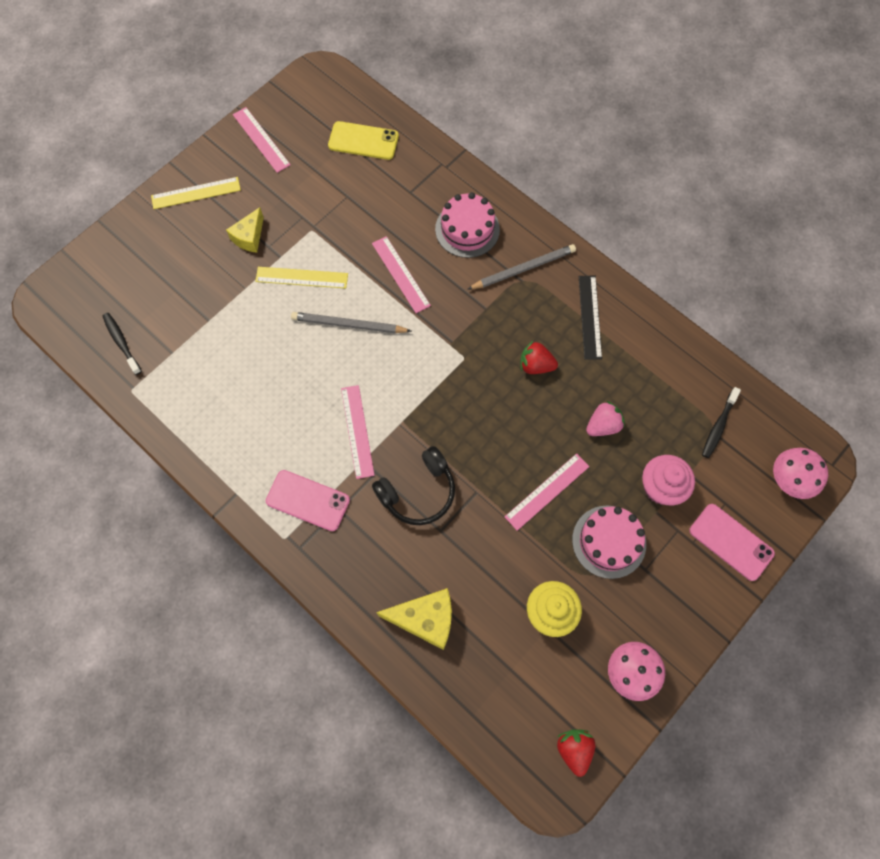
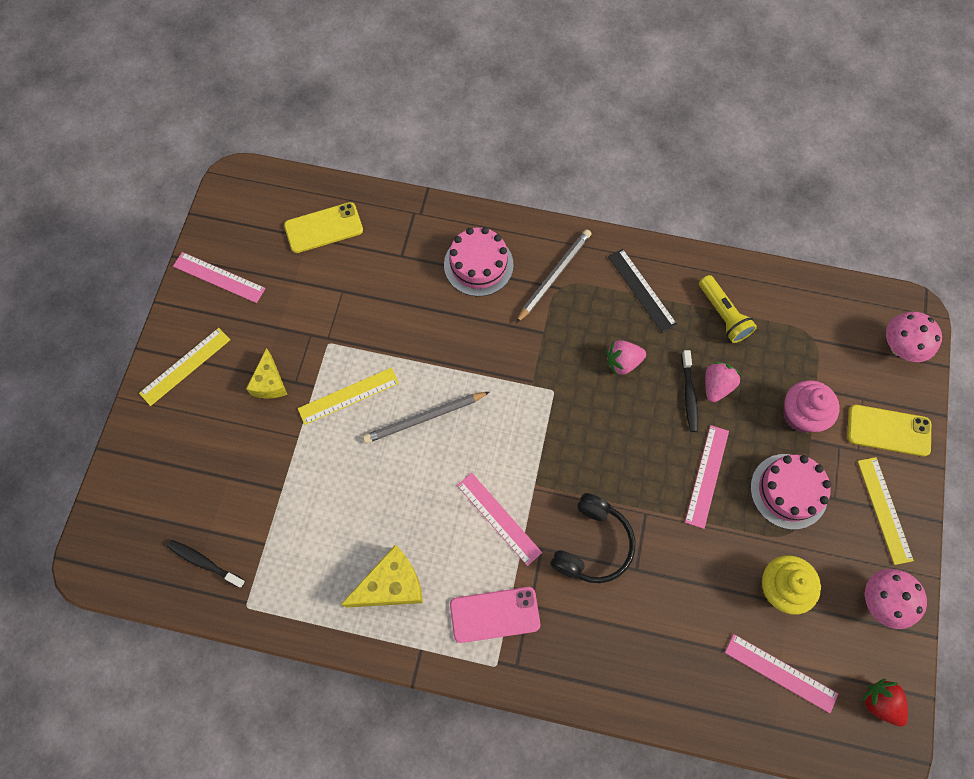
camera: 30 degrees left, 0 degrees up
(401, 274) = (443, 341): pink ruler -> pink ruler (780, 672)
(425, 619) = (676, 663): yellow cheese -> yellow cheese (391, 585)
(536, 365) = (622, 362): red strawberry -> pink strawberry
(646, 372) = (723, 315): none -> yellow flashlight
(683, 603) = (884, 510): none -> yellow ruler
(718, 426) = (813, 331): black toothbrush -> black toothbrush (689, 395)
(731, 542) = (888, 430): pink phone -> yellow phone

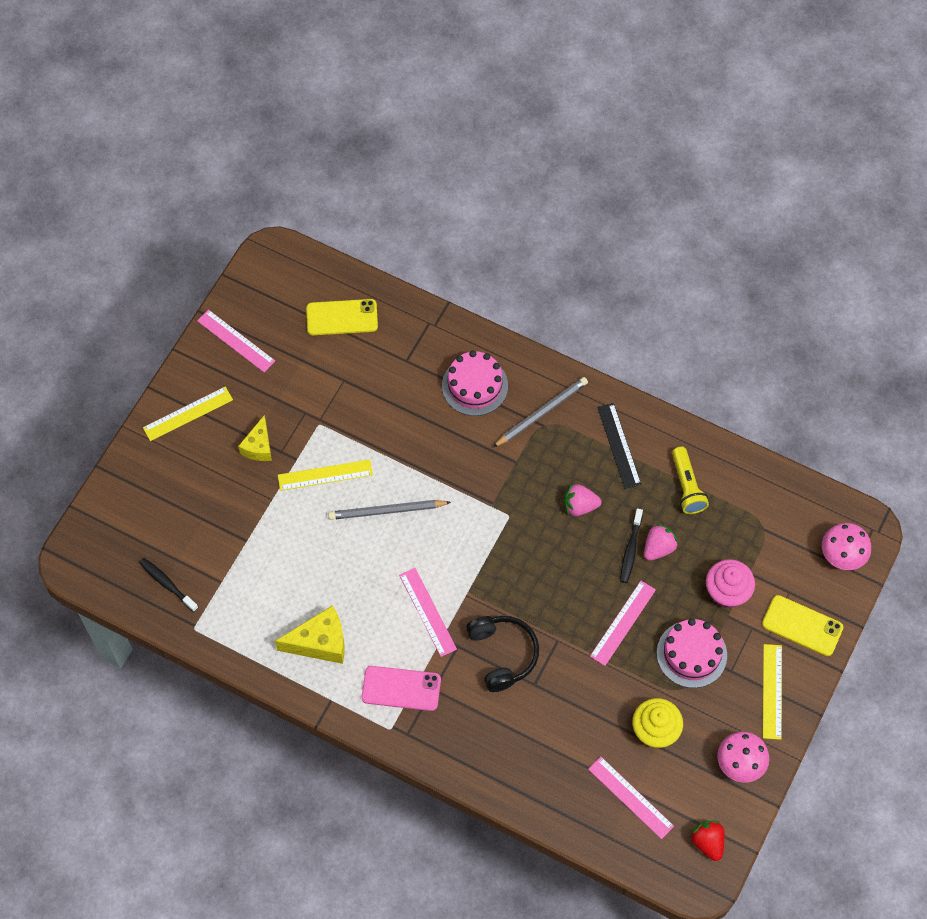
camera: 15 degrees right, 5 degrees down
(593, 544) = (503, 654): black headphones -> black headphones turned 60 degrees counterclockwise

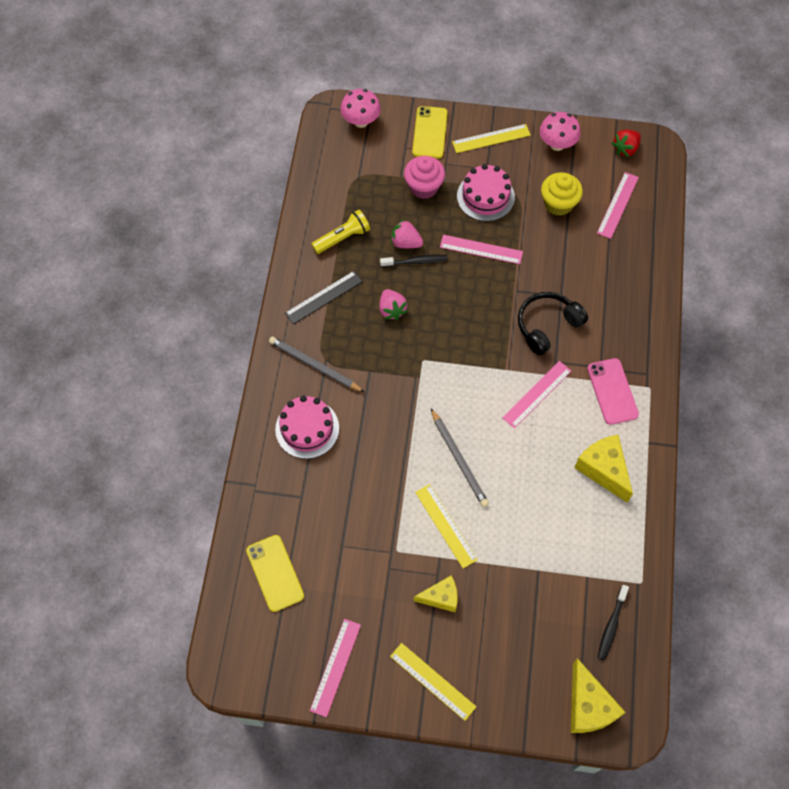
camera: 110 degrees left, 0 degrees up
(107, 534) = (588, 706): none -> yellow cheese

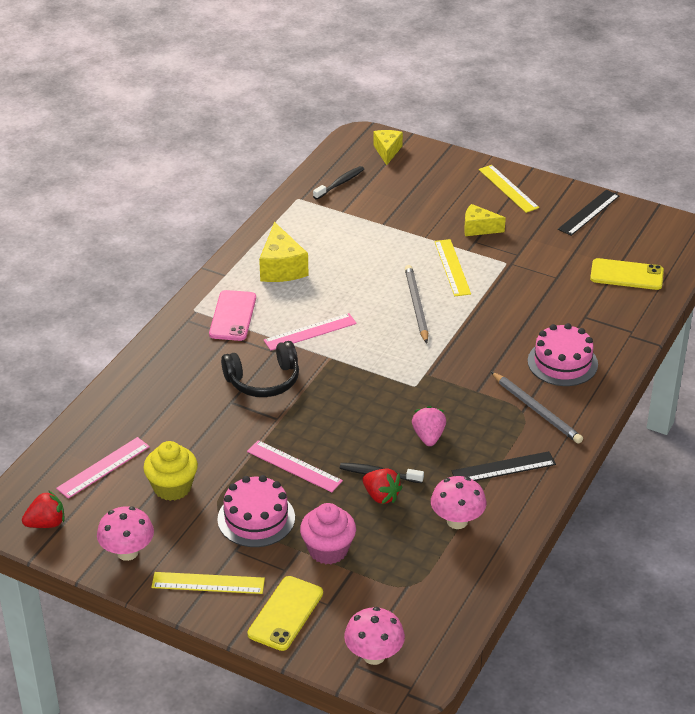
camera: 160 degrees left, 25 degrees down
(275, 573) = (626, 275): yellow phone -> yellow phone turned 75 degrees counterclockwise
(335, 667) = (589, 212): pink ruler -> black ruler
(342, 238) = (457, 521): yellow flashlight -> pink mushroom
(406, 243) = (381, 496): pink strawberry -> red strawberry
(588, 706) = (387, 151): yellow cheese -> yellow cheese, size x0.66

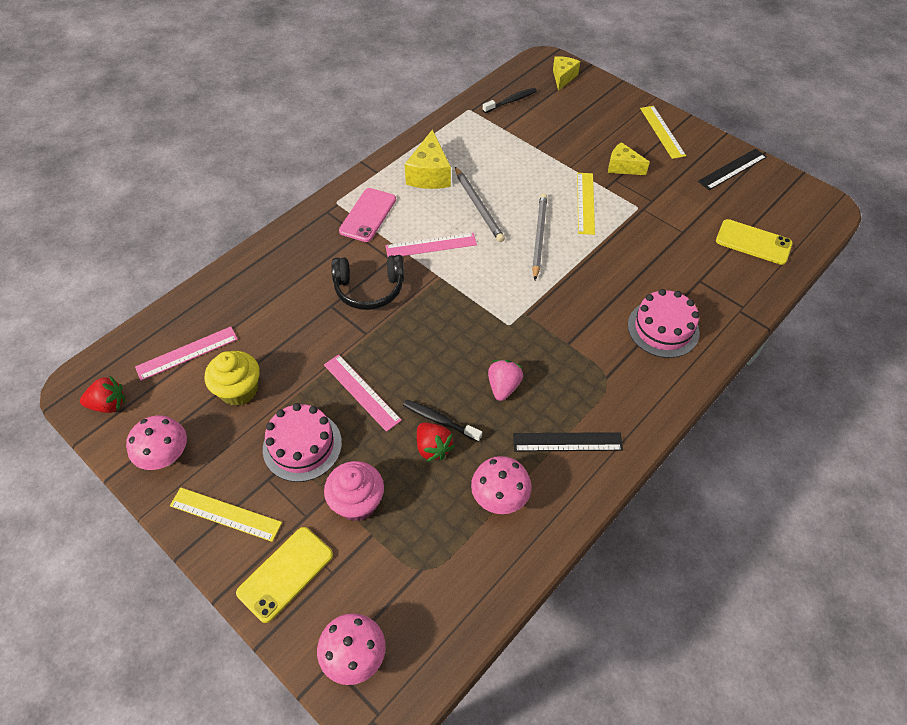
camera: 15 degrees right, 15 degrees up
(536, 410) = (621, 379): grey pencil -> grey pencil (478, 206)

